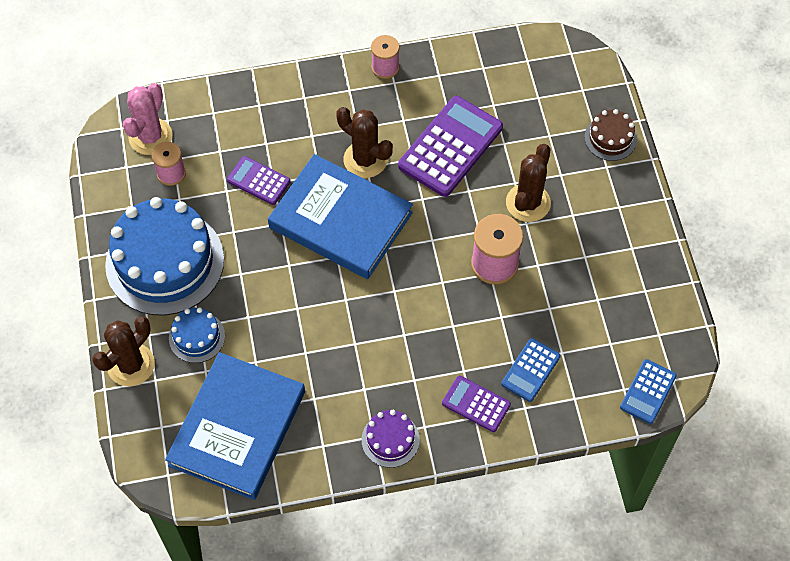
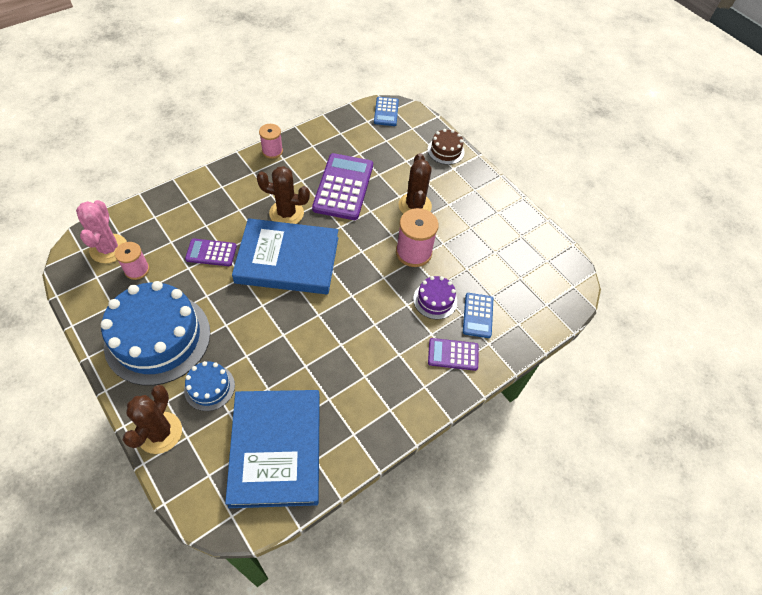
camera: 30 degrees left, 5 degrees down
(390, 440) = (404, 407): purple cake -> purple cake (435, 300)
(648, 391) = (563, 300): blue calculator -> blue calculator (386, 112)

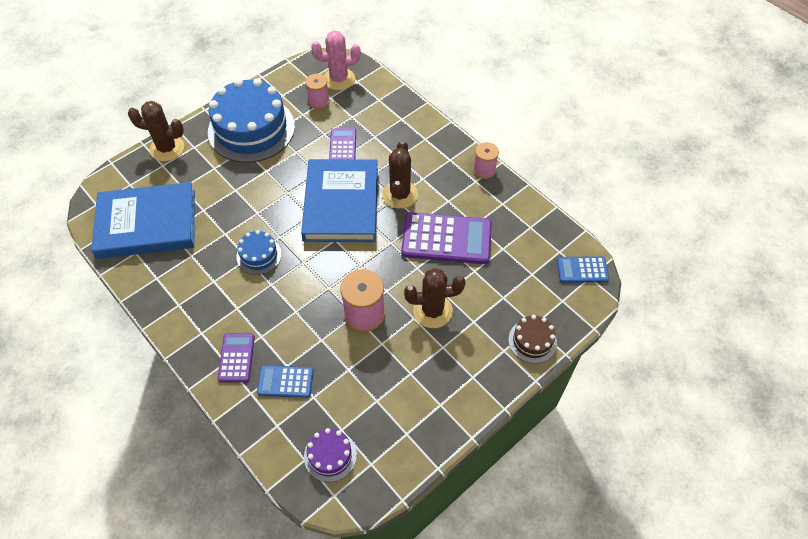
camera: 90 degrees right, 0 degrees up
(209, 387) = (205, 171): blue cake -> blue cake (259, 255)
(435, 300) = (303, 338): purple cake -> purple cake (330, 455)

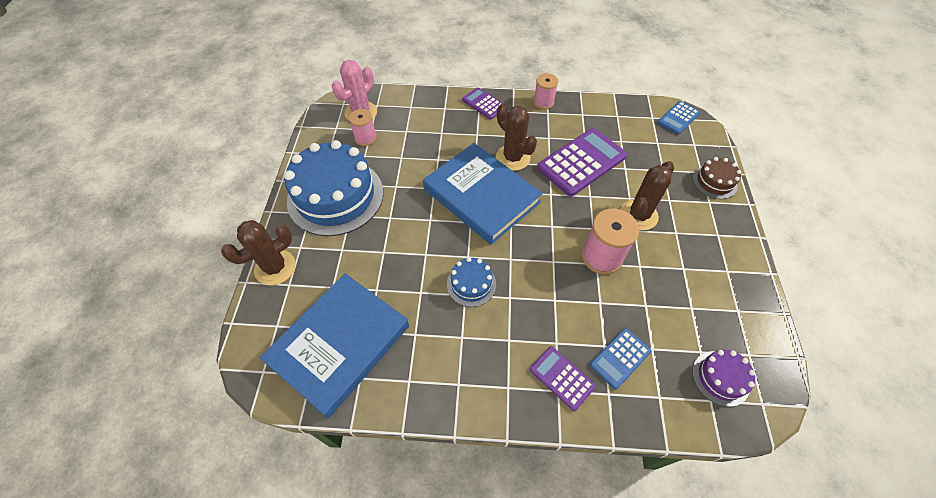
camera: 45 degrees left, 0 degrees up
(343, 146) = (427, 156): purple calculator -> purple calculator (484, 104)

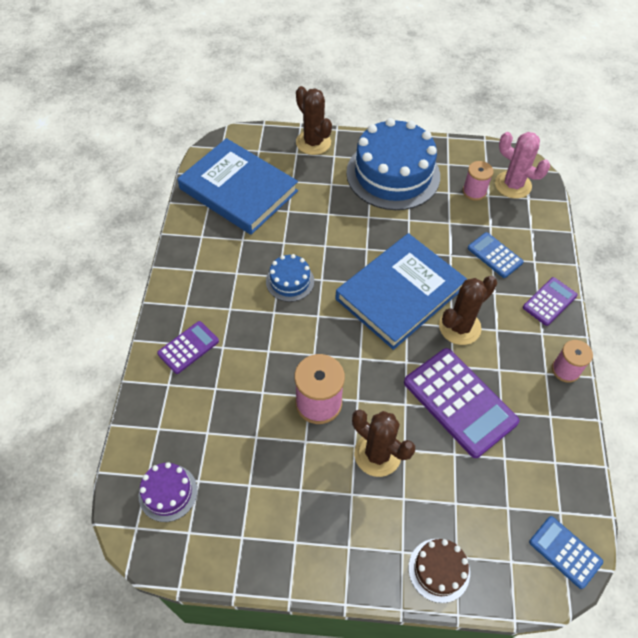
camera: 90 degrees right, 0 degrees up
(620, 358) = (201, 400): blue calculator -> blue calculator (494, 255)

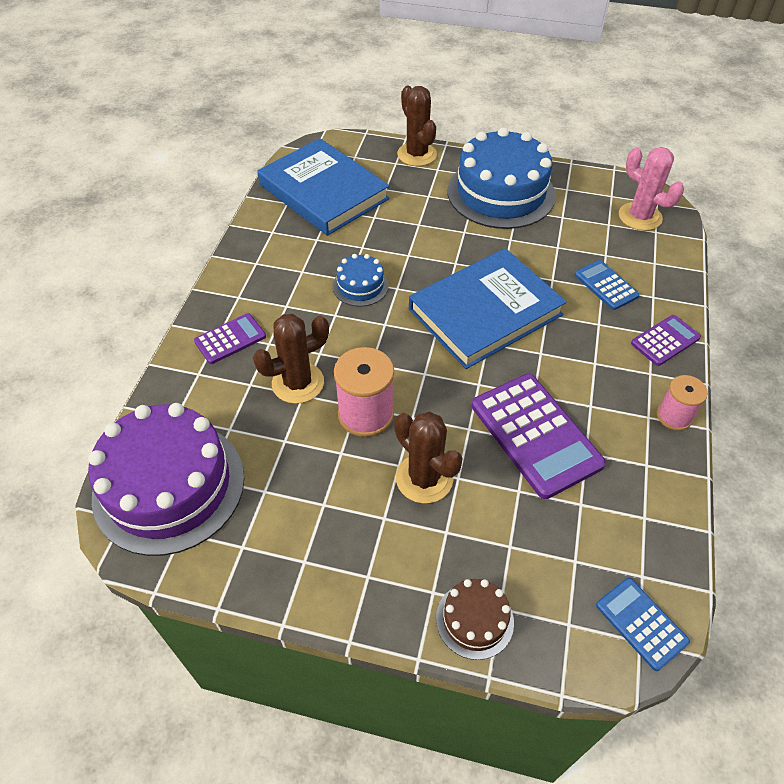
camera: 10 degrees right, 5 degrees down
(168, 492) = (169, 486): purple cake -> purple cake, size x2.16
(459, 327) = (550, 355): brown cactus -> brown cactus (298, 383)
(474, 191) = (592, 219): pink spool -> none

